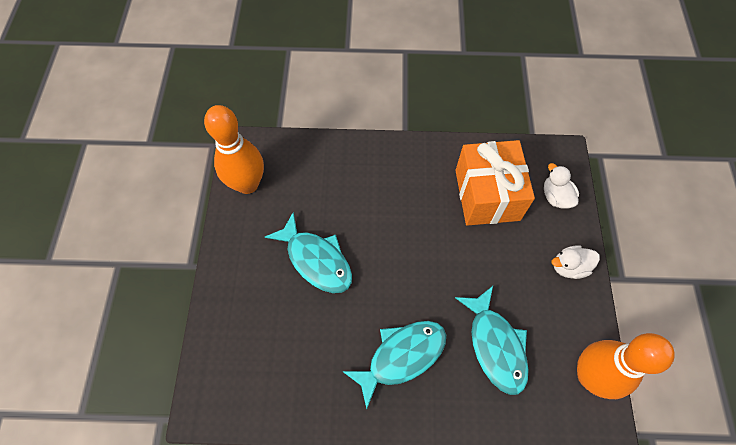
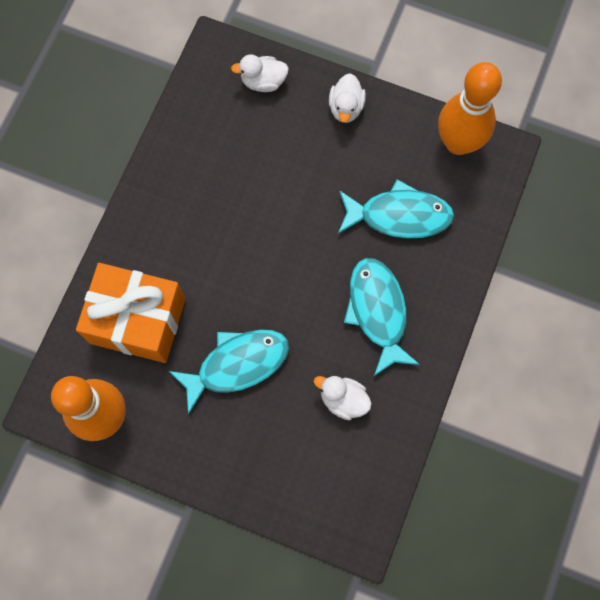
camera: 70 degrees left, 10 degrees up
(315, 353) = (343, 399): none -> white duck
(487, 195) = (232, 150): orange gift -> orange gift (138, 320)

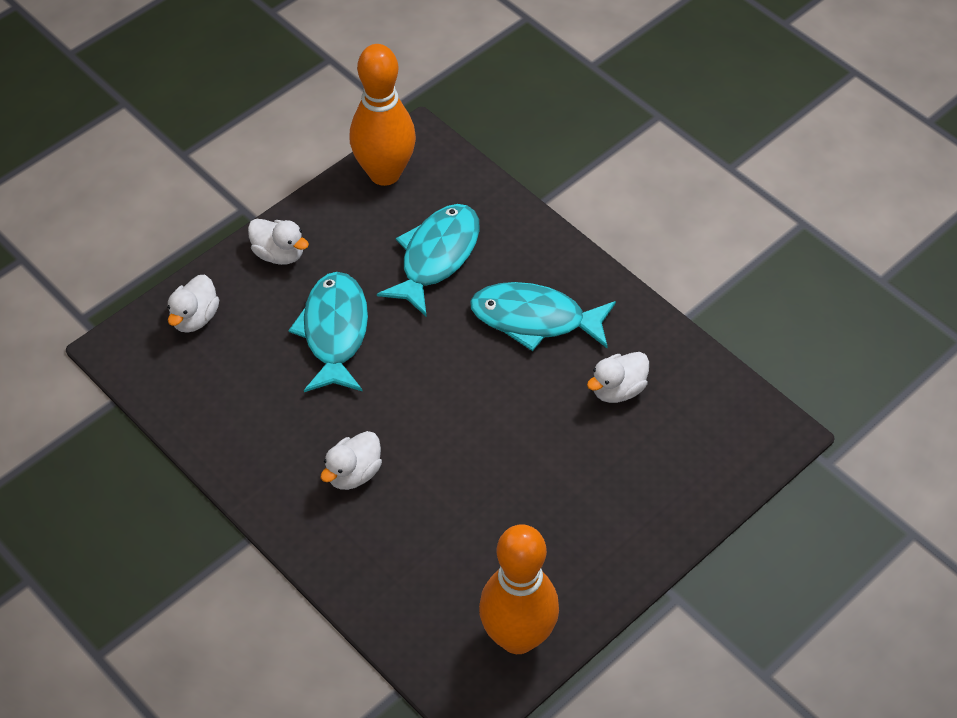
camera: 65 degrees left, 20 degrees down
(138, 320) = (416, 557): orange gift -> none
(185, 247) = (353, 473): none -> white duck
(237, 364) = (525, 475): turquoise fish -> turquoise fish (334, 332)

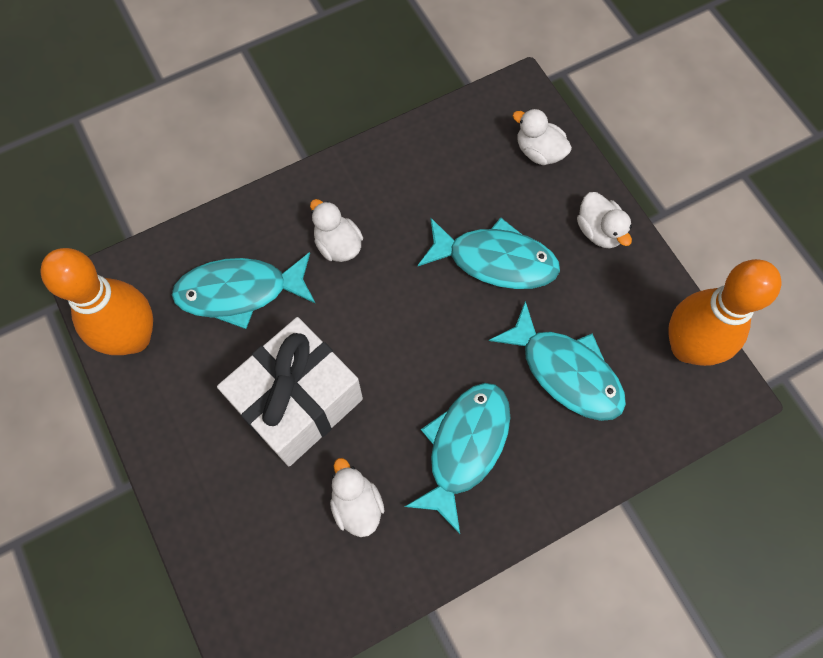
camera: 105 degrees right, 15 degrees up
(279, 254) = (599, 231): white duck -> white duck turned 75 degrees counterclockwise
(435, 551) = (239, 292): none -> turquoise fish
(537, 463) = (298, 402): none -> white gift

